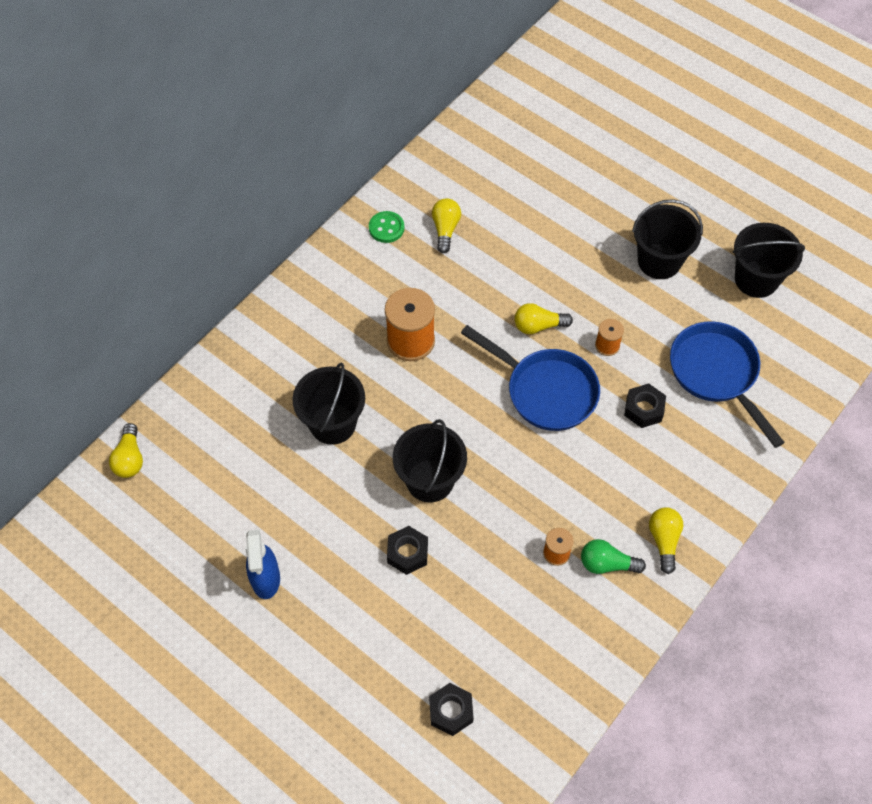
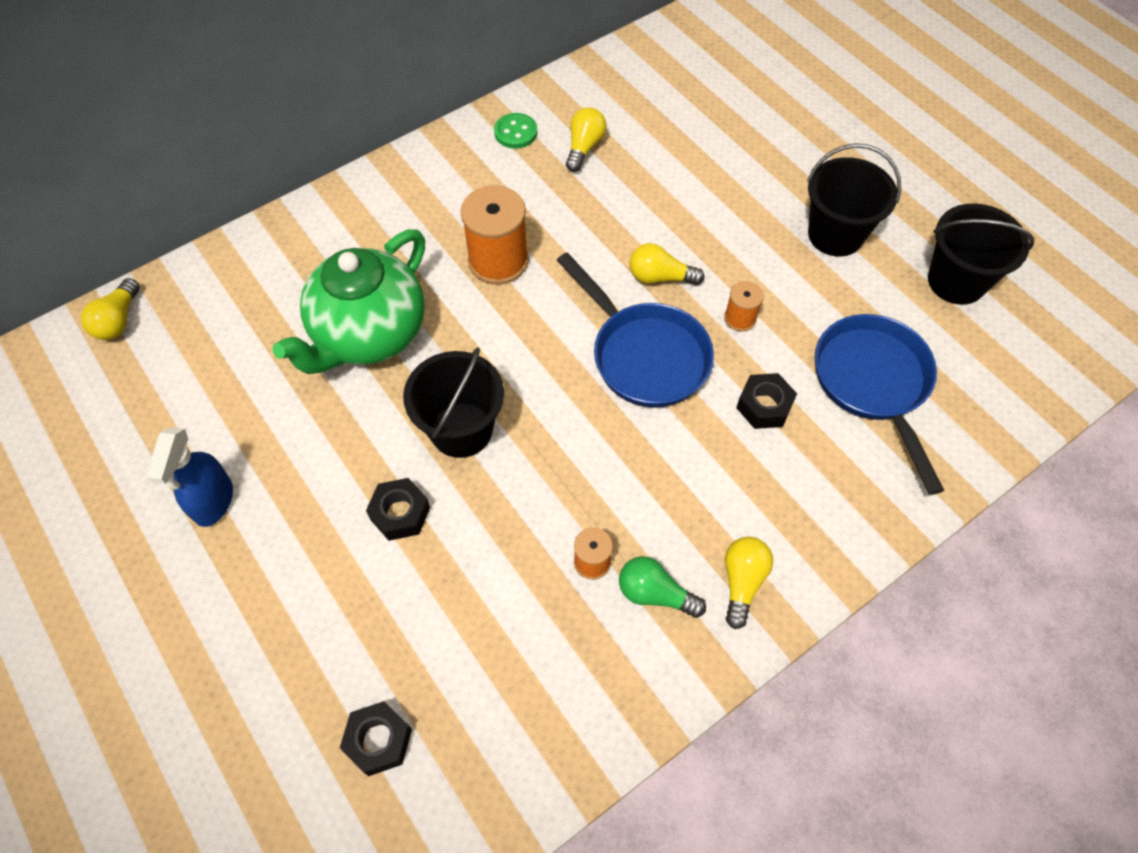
camera: 15 degrees right, 0 degrees up
(333, 423) = (369, 334): black bucket -> green teapot

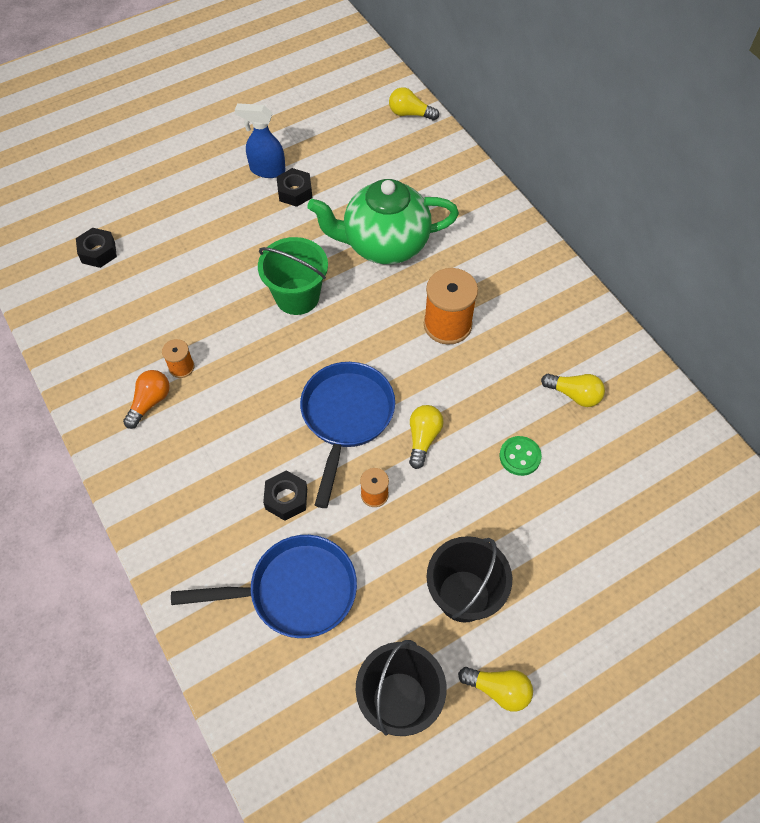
camera: 95 degrees right, 0 degrees up
(369, 334) = (384, 244): green teapot -> green teapot turned 45 degrees counterclockwise
(400, 513) = (240, 262): black nut -> black nut (295, 192)
(461, 430) = (297, 296): black bucket -> green bucket
(515, 132) = (591, 343): green button -> green button (520, 456)
(644, 355) = (346, 418): blue pan -> blue pan turned 135 degrees clockwise
(655, 594) = (150, 402): green light bulb -> orange light bulb
(742, 582) = (145, 458): yellow light bulb -> yellow light bulb (498, 689)

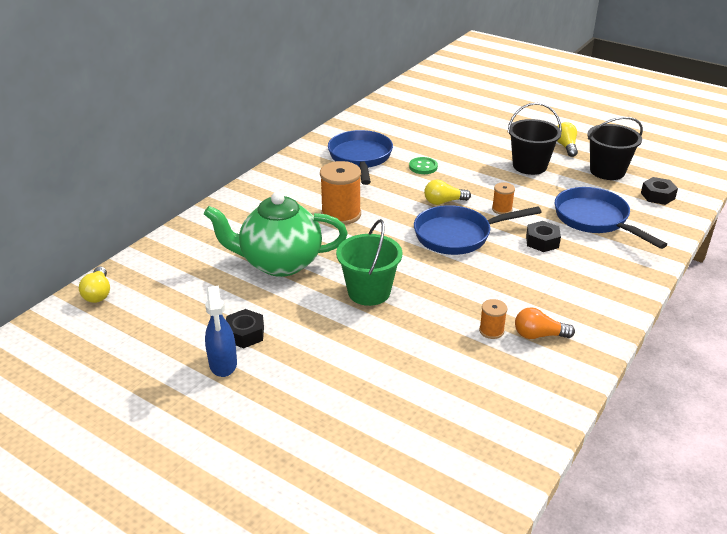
camera: 115 degrees left, 25 degrees down
(98, 252) = (414, 450): black nut -> black nut (657, 196)
(384, 244) = (280, 263): green teapot -> green teapot turned 120 degrees clockwise
(574, 394) = (360, 158): yellow light bulb -> blue pan

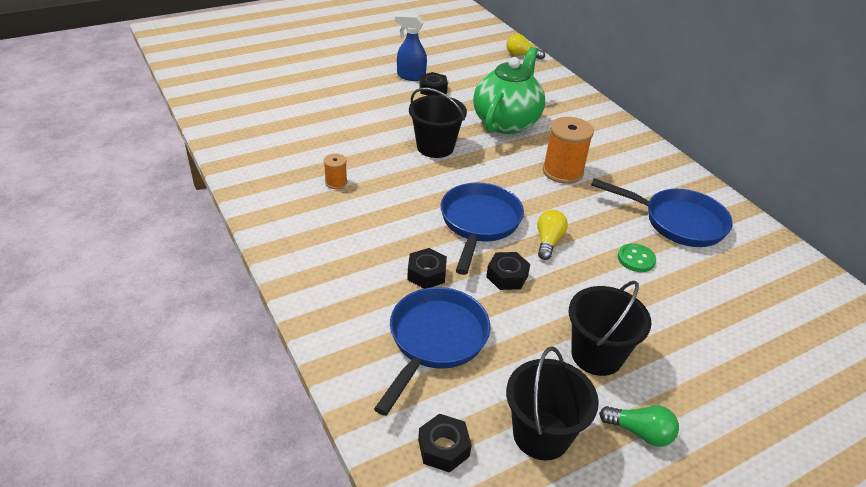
camera: 115 degrees right, 5 degrees up
(369, 292) = (435, 147): green bucket -> black bucket
(502, 209) = (507, 276): orange spool -> black nut
(539, 335) = (307, 202): orange light bulb -> none
(566, 146) = (640, 432): yellow light bulb -> green light bulb
(595, 220) = (434, 341): blue pan -> blue pan turned 60 degrees counterclockwise

